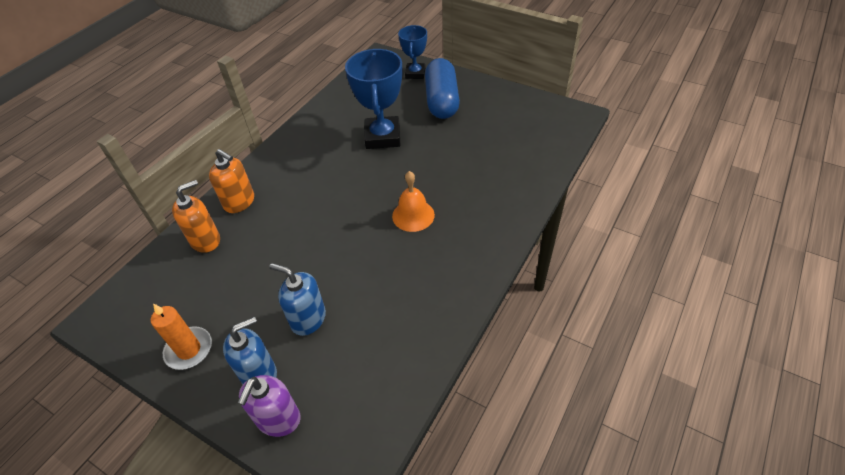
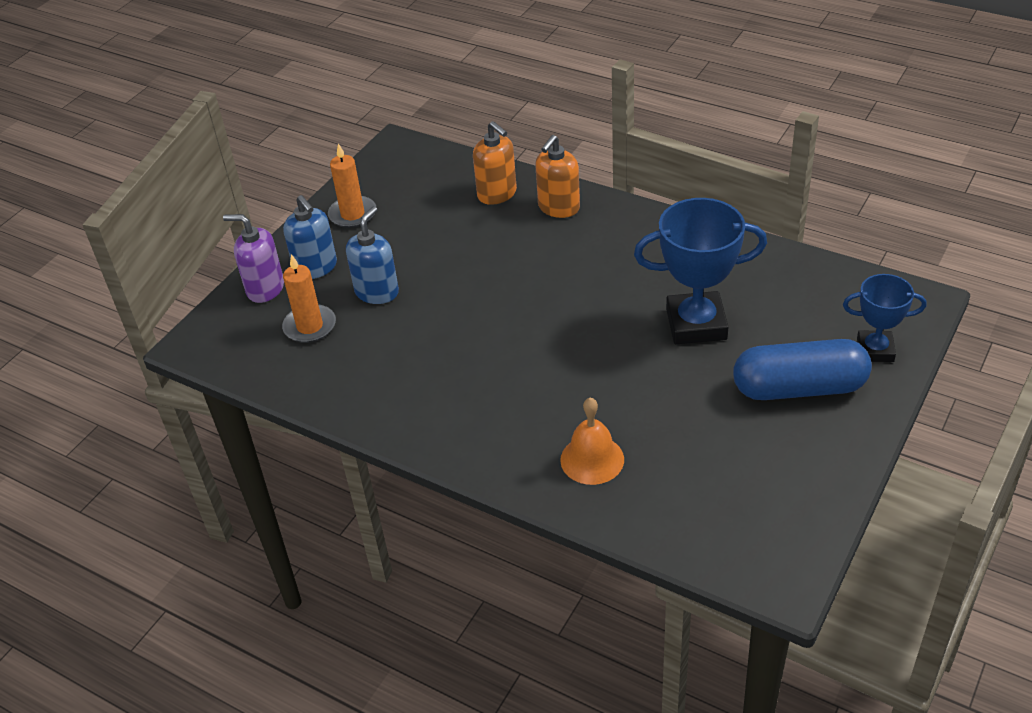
camera: 90 degrees right, 5 degrees down
(342, 369) = (310, 326): none -> orange candle
(413, 215) = (530, 368): orange bell -> orange bell (592, 459)

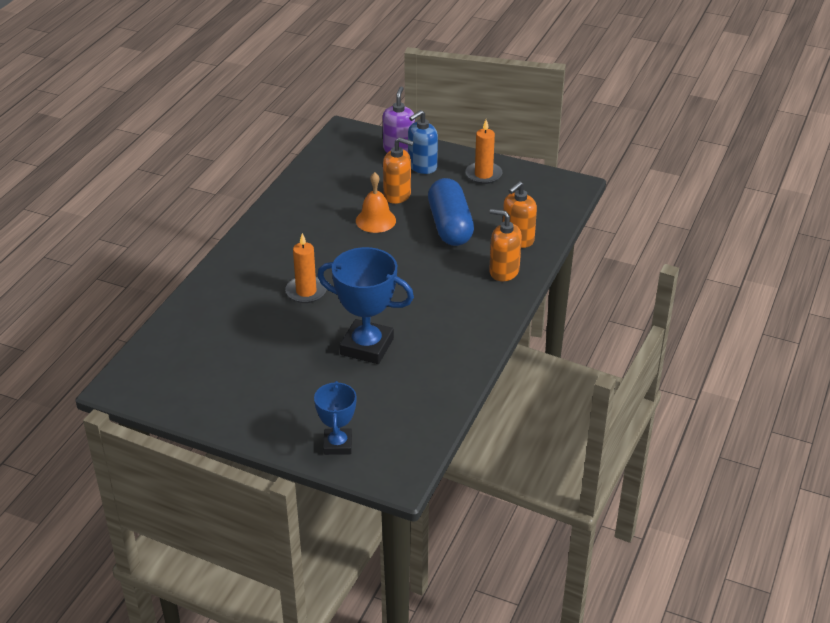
camera: 80 degrees right, 5 degrees down
(310, 326) = (361, 172): orange candle -> orange candle (306, 291)
(377, 292) = (397, 195): blue soap dispenser -> orange soap dispenser
(592, 459) = (232, 300): orange bell -> orange bell (375, 220)
(696, 324) = (367, 347): blue trophy -> blue trophy turned 60 degrees counterclockwise
(799, 388) = (296, 400): blue capsule -> blue capsule (450, 226)

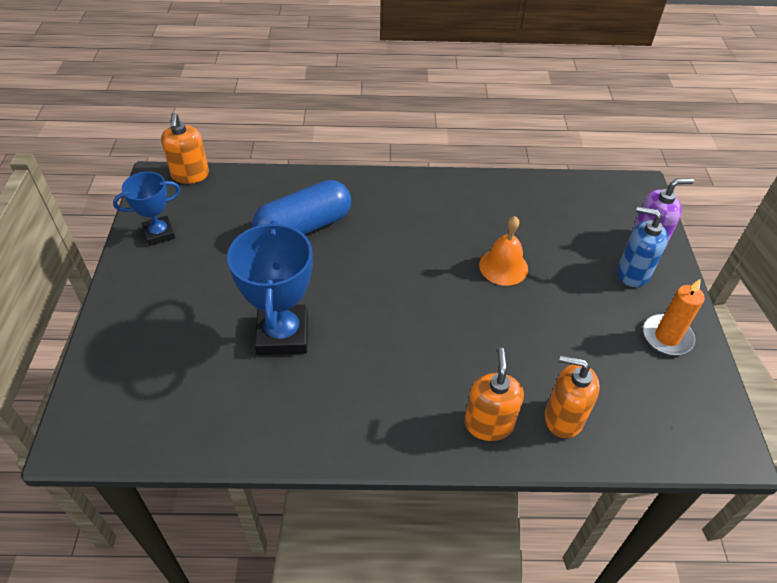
camera: 65 degrees right, 10 degrees up
(306, 291) = (349, 253): orange candle -> none
(337, 444) = (115, 365): blue trophy -> blue trophy (159, 233)
(397, 195) = (562, 269): orange soap dispenser -> orange soap dispenser (190, 175)
(450, 226) = (541, 337): blue capsule -> blue capsule (304, 227)

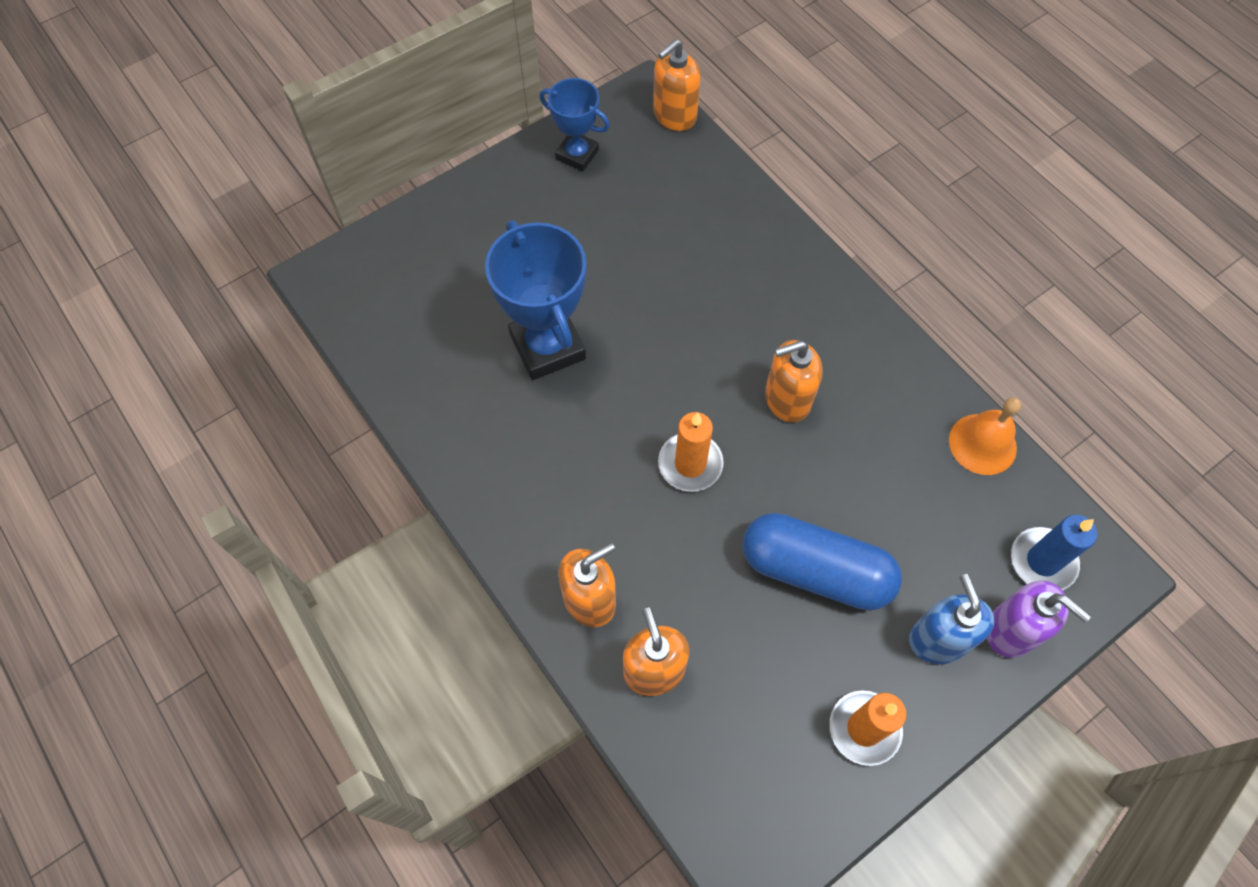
camera: 55 degrees right, 15 degrees up
(282, 334) = (547, 347): blue trophy -> blue trophy turned 75 degrees counterclockwise
(304, 227) = (697, 264): blue capsule -> blue capsule (815, 571)
(433, 244) = (787, 399): none -> orange soap dispenser
(436, 313) = (690, 464): none -> orange candle
(503, 266) = (817, 490): orange bell -> orange bell (982, 444)
(616, 206) = (1042, 561): none -> blue candle

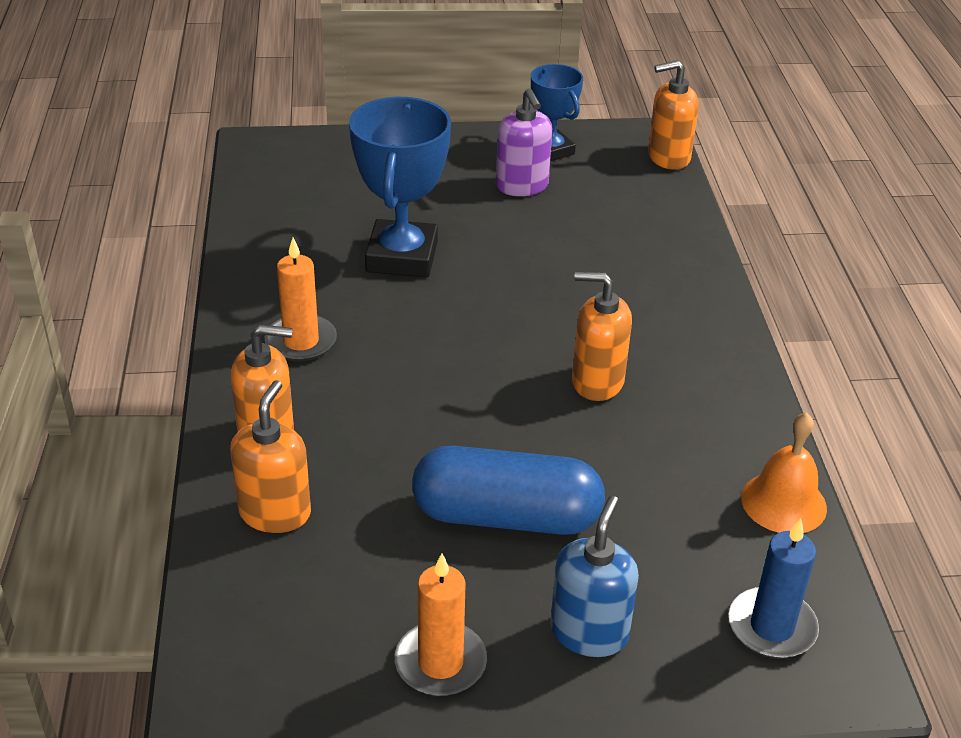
camera: 30 degrees right, 25 degrees down
(690, 464) = (456, 386): orange candle -> orange candle (301, 341)
(815, 571) = (506, 516): blue capsule -> blue capsule turned 45 degrees counterclockwise
(1011, 630) = (682, 666): purple soap dispenser -> purple soap dispenser (522, 186)

